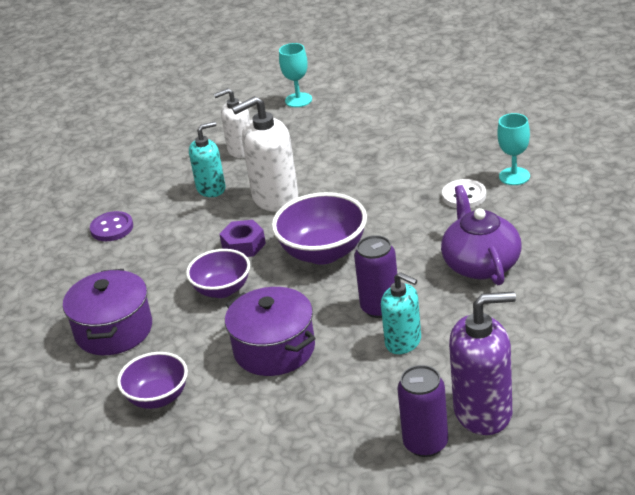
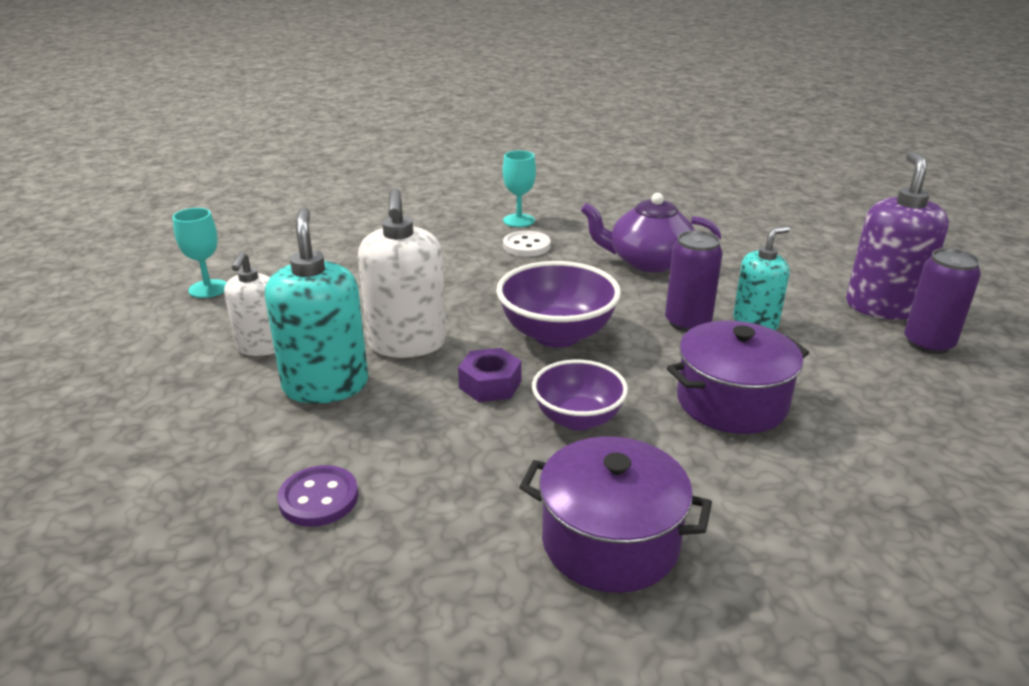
camera: 75 degrees left, 5 degrees down
(158, 398) = (802, 521): purple bowl -> none
(211, 189) = (326, 385): turquoise soap dispenser -> turquoise soap dispenser, size x1.56

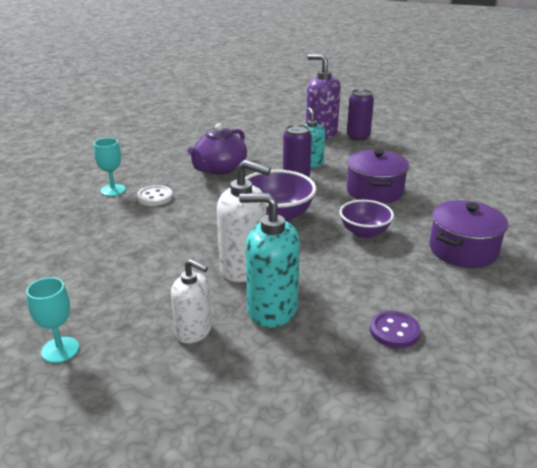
camera: 65 degrees left, 0 degrees up
(490, 384) = (314, 249): purple nut -> none

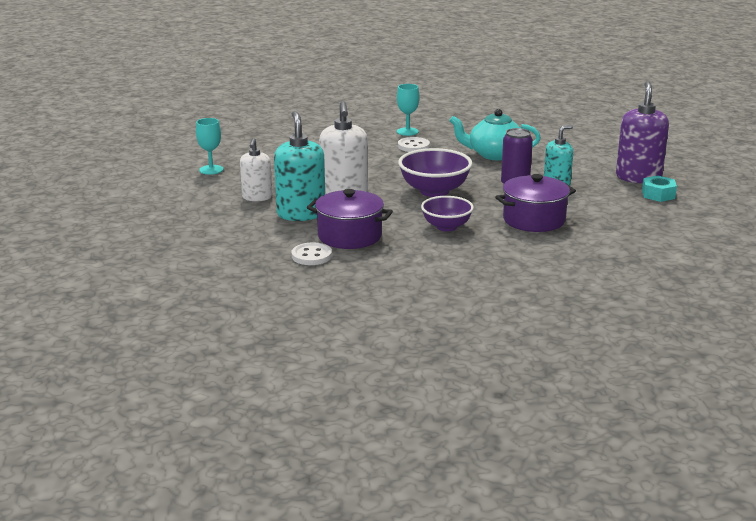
camera: 65 degrees right, 5 degrees down
(219, 168) = (494, 154): purple teapot -> turquoise teapot
(358, 137) = (658, 194): purple can -> turquoise nut
(394, 331) = (311, 256): purple button -> white button
(463, 250) = (461, 269): purple pot -> purple pot (349, 236)

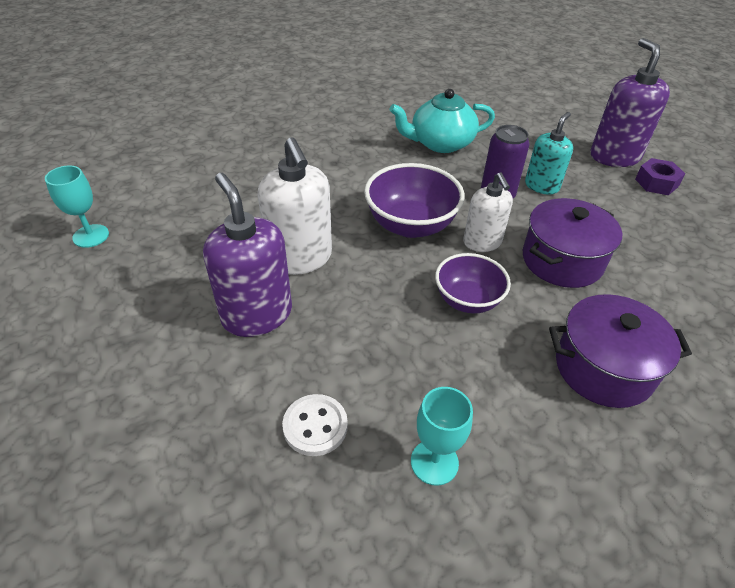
camera: 20 degrees left, 20 degrees up
(257, 197) = (178, 287): white soap dispenser -> white soap dispenser (482, 242)
(301, 214) = (257, 315): turquoise soap dispenser -> purple soap dispenser
(349, 236) = (349, 355): purple pot -> purple pot (603, 368)
(407, 131) = (321, 118): turquoise goblet -> turquoise goblet (434, 462)
(413, 146) = (341, 143): white button -> none
(658, 194) = (656, 183): turquoise nut -> purple nut

